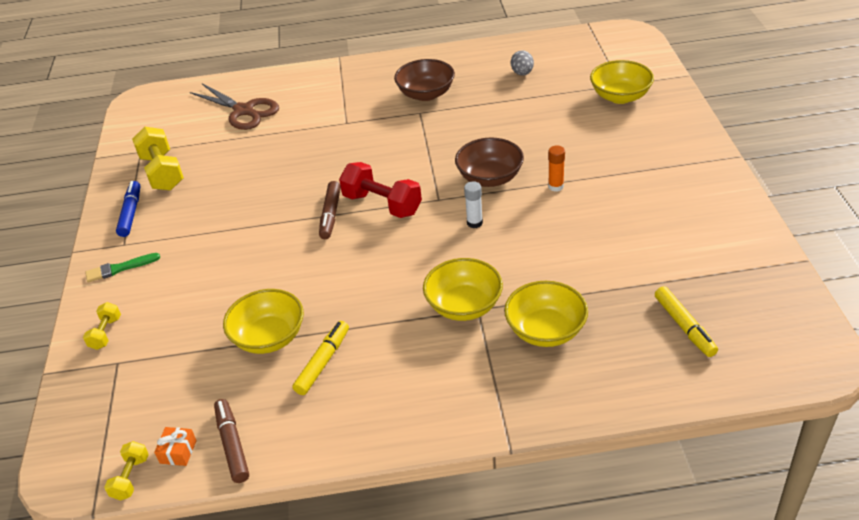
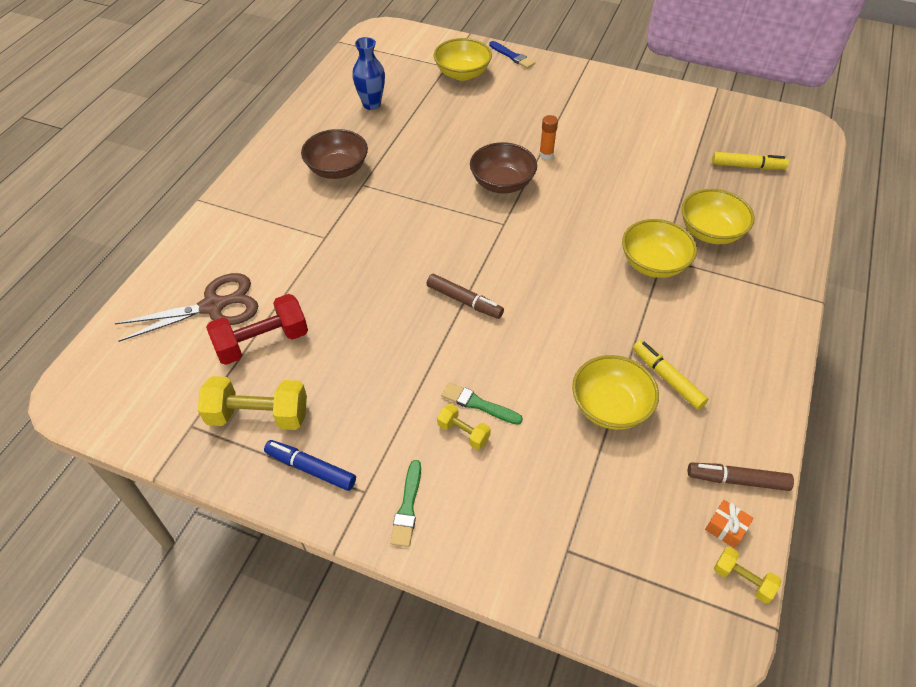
camera: 65 degrees left, 10 degrees up
(105, 333) = (512, 550): yellow dumbbell -> yellow dumbbell (463, 432)
(229, 265) = (478, 404): none -> green brush
(382, 204) = (480, 261): red dumbbell -> red dumbbell (262, 342)
(474, 223) = (554, 216): white glue stick -> none
(522, 73) = (371, 104): grey egg -> blue vase
(683, 111) = (512, 56): none -> blue brush

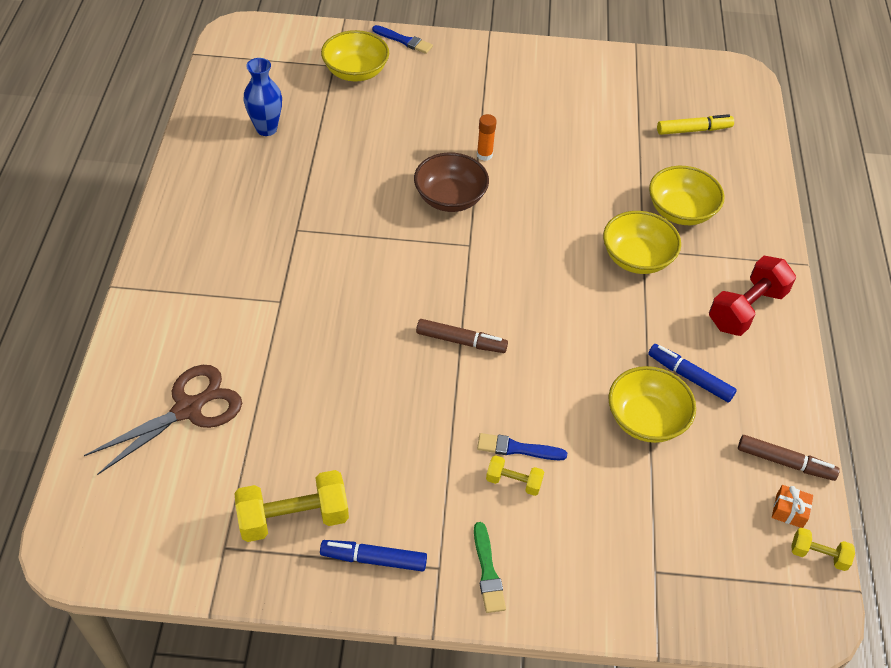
camera: 20 degrees left, 0 degrees up
(262, 342) = (262, 437): red dumbbell -> red dumbbell (746, 309)
(337, 169) = (260, 217): brown bowl -> none
(478, 404) = (517, 448): green brush -> blue brush
(667, 378) = (689, 377): yellow marker -> blue marker
(737, 480) = (785, 462): brown marker -> brown marker turned 150 degrees counterclockwise

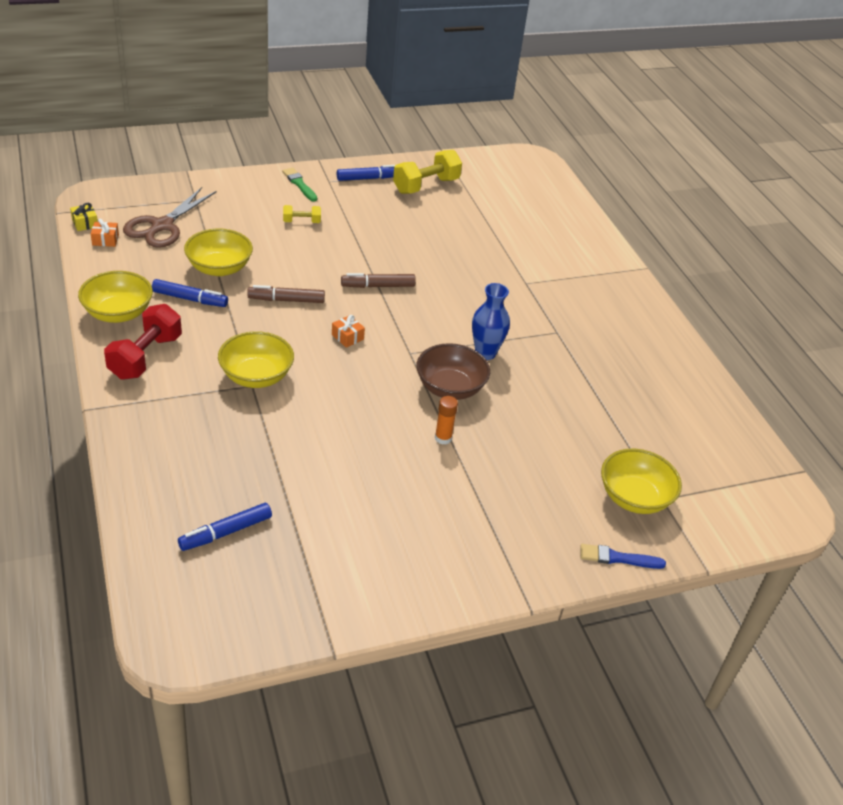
camera: 155 degrees right, 10 degrees down
(188, 409) = (530, 217): brown scissors -> brown scissors (162, 226)
(266, 129) = (659, 409): blue vase -> blue vase (485, 353)
(517, 448) = (306, 237): blue brush -> none
(527, 280) = (347, 337): none -> orange gift
(680, 211) = (223, 430): yellow bowl -> yellow bowl (118, 313)
(693, 130) = (225, 532): yellow marker -> blue marker
(785, 462) = (108, 263): brown marker -> brown marker (286, 300)
(818, 555) = (85, 223): yellow dumbbell -> yellow gift

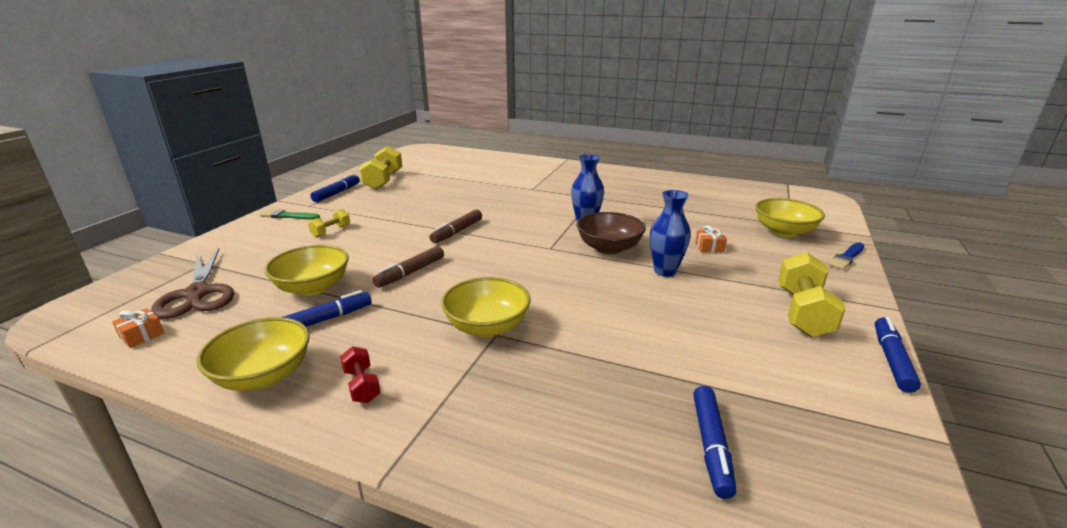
camera: 45 degrees left, 15 degrees down
(85, 223) = (88, 338): yellow gift -> none
(145, 357) = (362, 385): red dumbbell -> red dumbbell, size x0.53
(347, 337) = (497, 264): orange gift -> orange gift (709, 247)
(427, 613) = (892, 360): none -> blue marker
(443, 438) = (665, 271): orange glue stick -> blue vase
(456, 545) = (803, 312): none -> yellow dumbbell

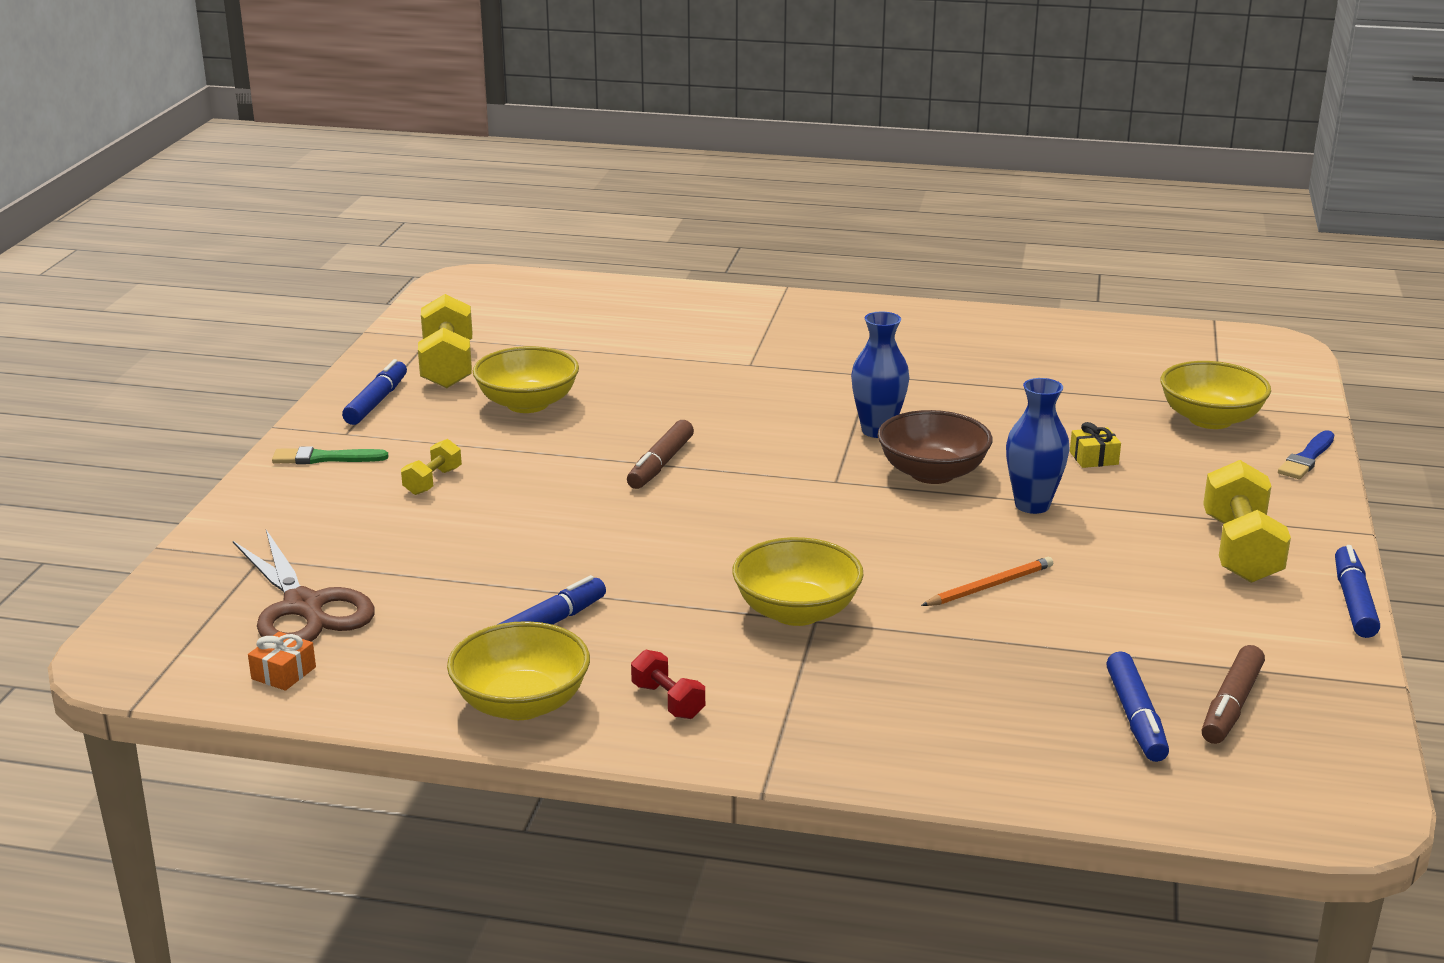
camera: 10 degrees left, 0 degrees up
(313, 287) = (486, 580): yellow bowl -> yellow bowl (527, 404)
(410, 273) = (628, 543): brown marker -> brown marker (1231, 705)
(623, 321) = (989, 586): none -> orange pencil
(709, 247) = (1094, 458): orange gift -> yellow gift

